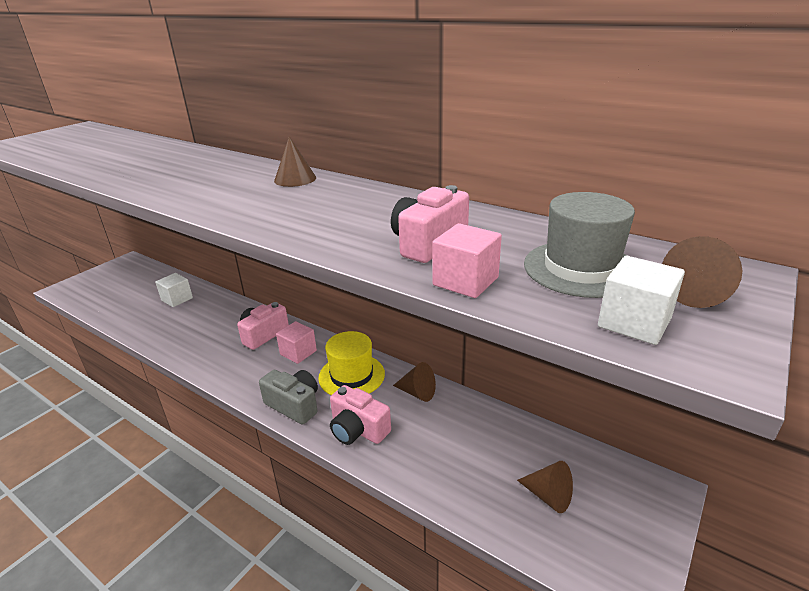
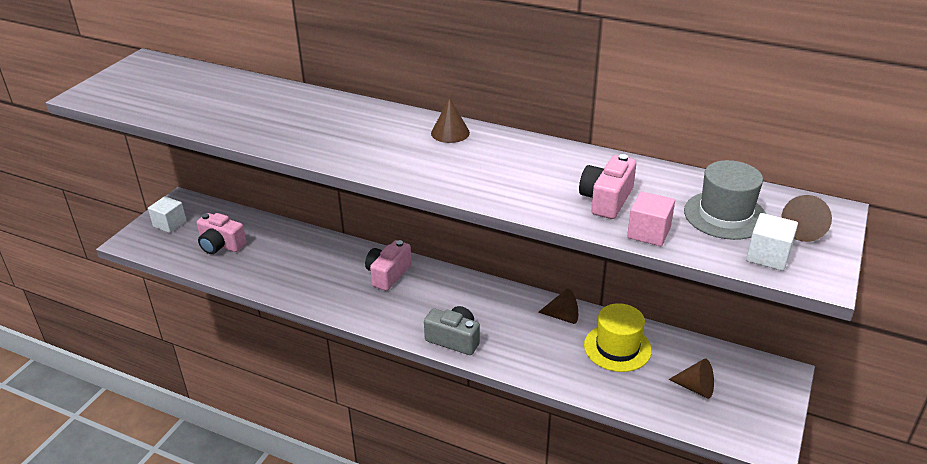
camera: 10 degrees left, 5 degrees up
(177, 299) = (271, 243): white cube -> white cube (169, 224)
(298, 352) = (433, 289): pink cube -> none
(351, 375) = (495, 307): yellow hat -> yellow hat (617, 347)
(358, 429) = (522, 354): pink camera -> pink camera (221, 245)

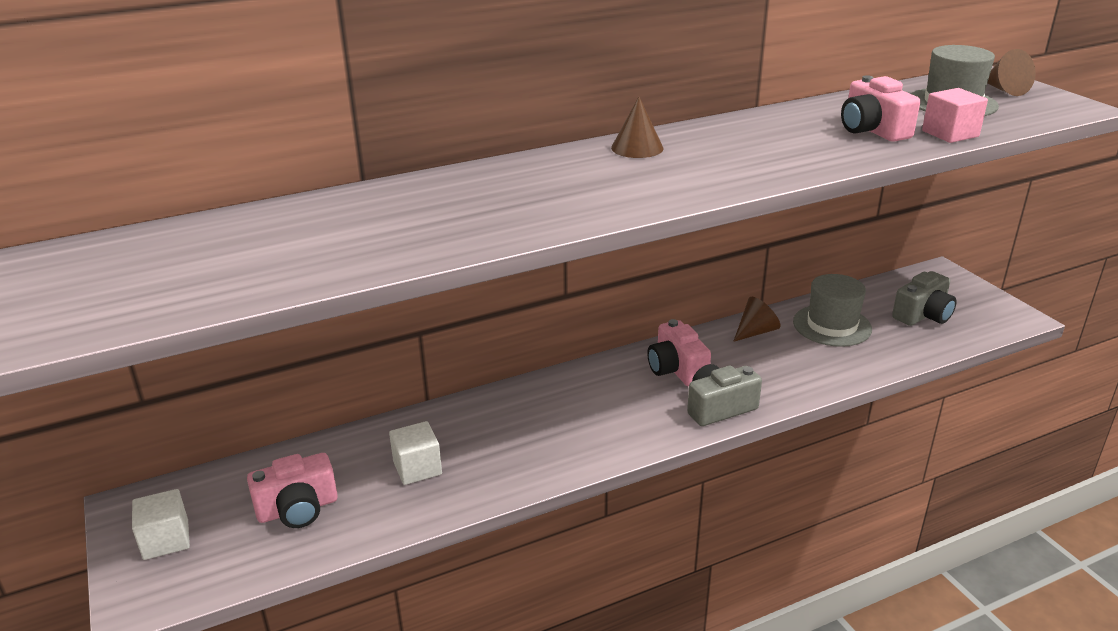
camera: 50 degrees left, 5 degrees down
(388, 274) = (553, 402): pink camera -> pink camera (676, 369)
(617, 347) = (832, 325): yellow hat -> grey hat
(696, 388) = (923, 315): brown cone -> grey camera
(768, 256) = (1033, 111): white cube -> white cube (417, 468)

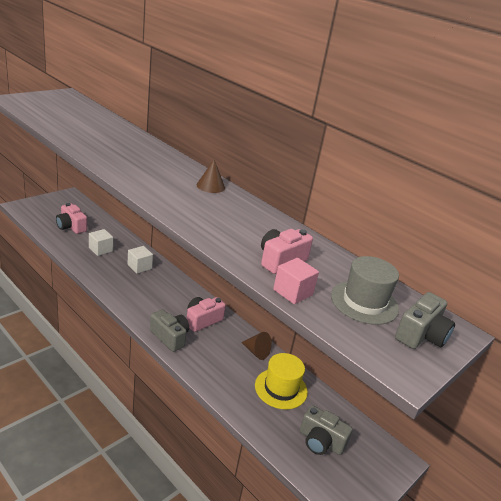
camera: 65 degrees right, 0 degrees up
(166, 540) = (52, 205): white cube -> white cube (139, 267)
(832, 325) = (281, 388): grey hat -> yellow hat
(1005, 90) = (421, 335): brown cone -> grey camera

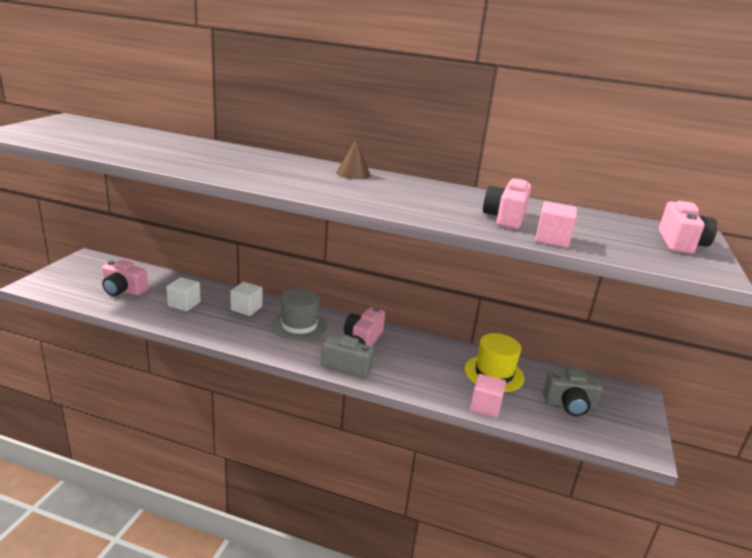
camera: 25 degrees left, 5 degrees down
(245, 412) = (485, 406): none -> pink cube
(256, 352) = (441, 350): brown cone -> none
(364, 302) = (611, 232): grey hat -> grey hat (299, 325)
(421, 335) = (680, 243): grey camera -> pink camera

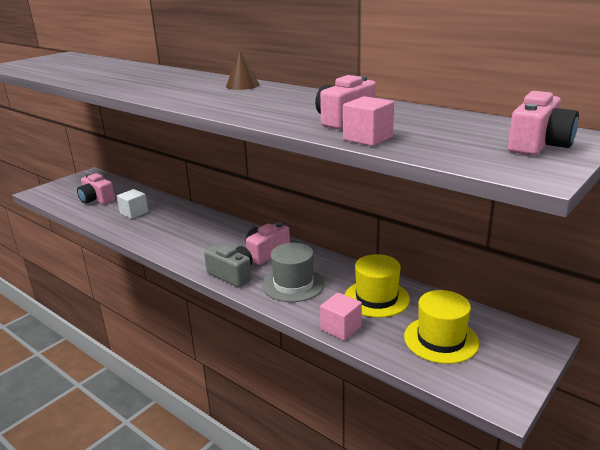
camera: 25 degrees right, 0 degrees up
(246, 308) = (182, 219): white cube -> none
(299, 325) = (216, 237): grey hat -> grey hat (293, 284)
(569, 405) = (441, 339): grey camera -> yellow hat

